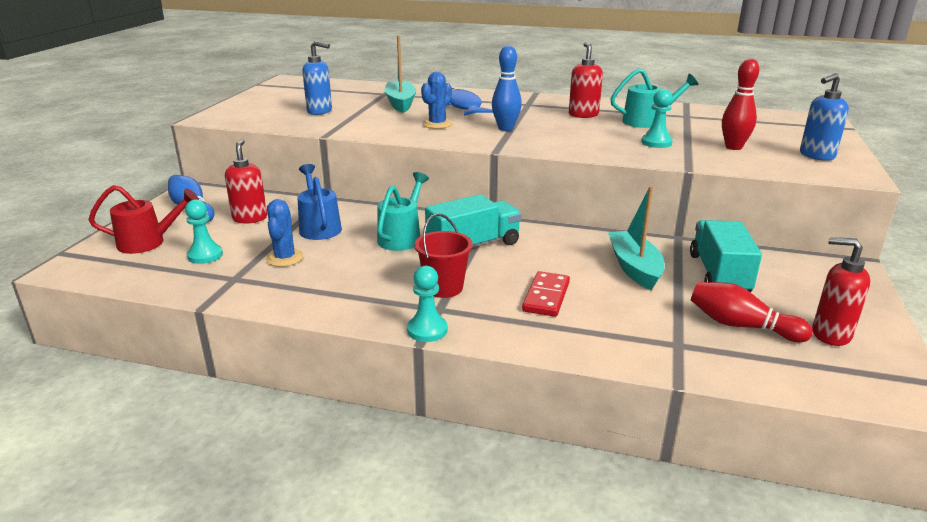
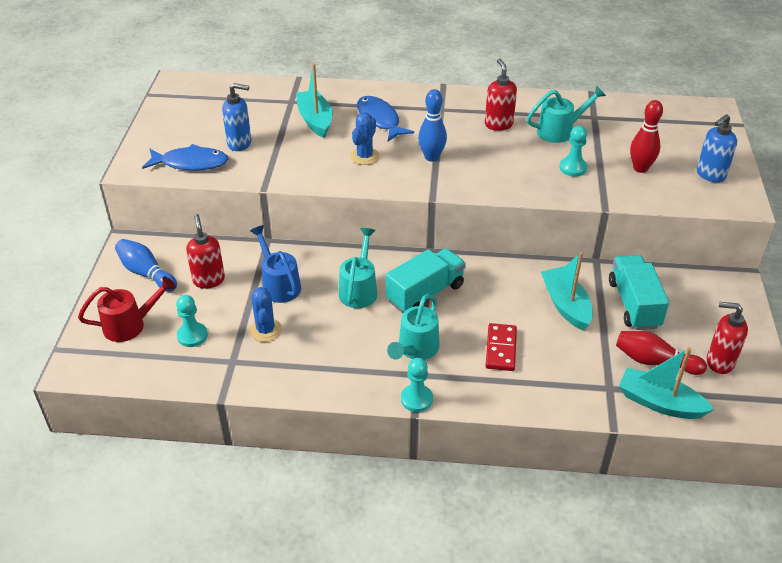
camera: 10 degrees left, 15 degrees up
(265, 118) = (191, 163): none -> blue fish
(444, 288) = (415, 349): red bucket -> turquoise watering can
(745, 366) = (659, 403): none -> turquoise boat

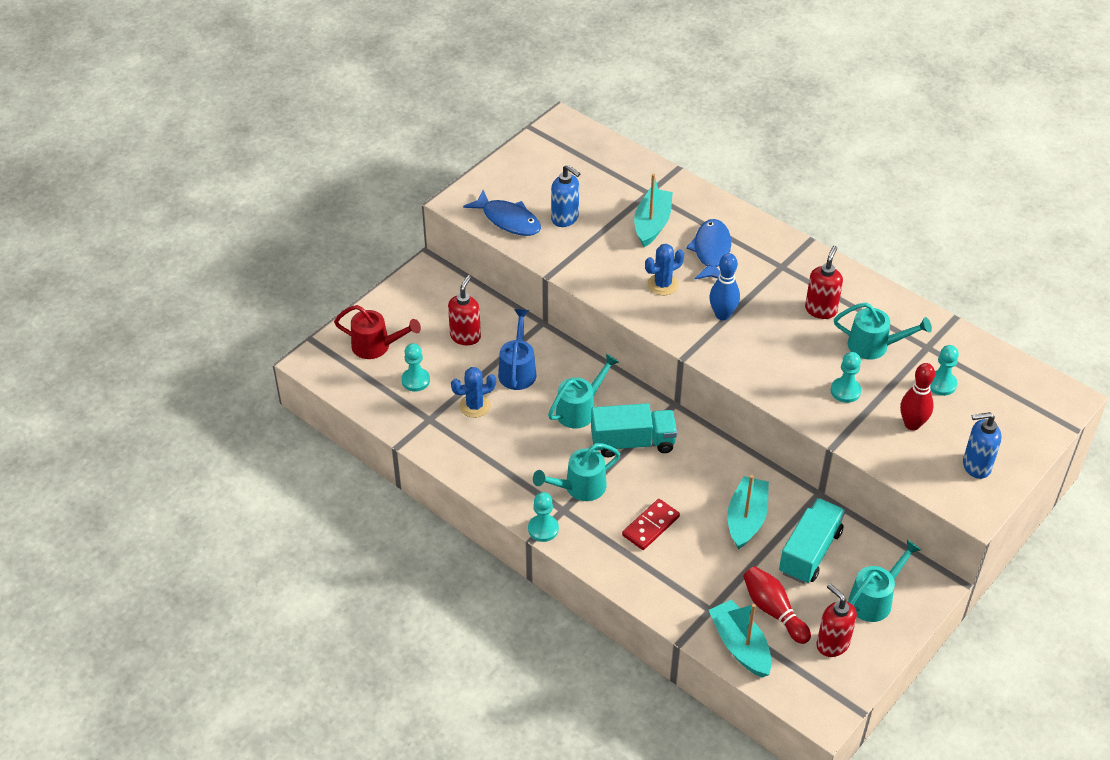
camera: 35 degrees right, 5 degrees up
(146, 273) = (421, 305): blue bowling pin -> none
(265, 330) = (475, 406): blue cactus -> blue cactus turned 45 degrees clockwise
(629, 135) = (941, 384): none -> turquoise pawn
(711, 313) = (875, 599): none -> turquoise watering can

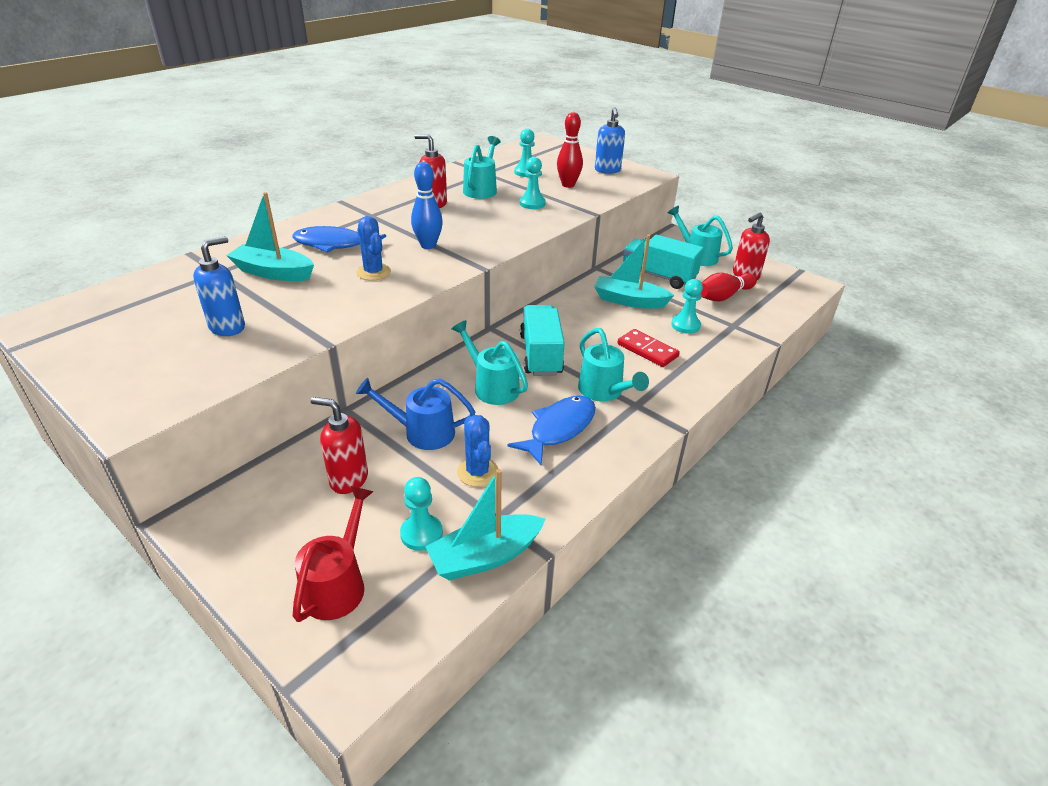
camera: 90 degrees left, 10 degrees down
(508, 220) = (201, 372): blue fish -> blue fish (559, 429)
(543, 529) = (666, 420): turquoise pawn -> turquoise pawn (685, 325)
(740, 646) = (765, 314): turquoise boat -> turquoise boat (485, 556)

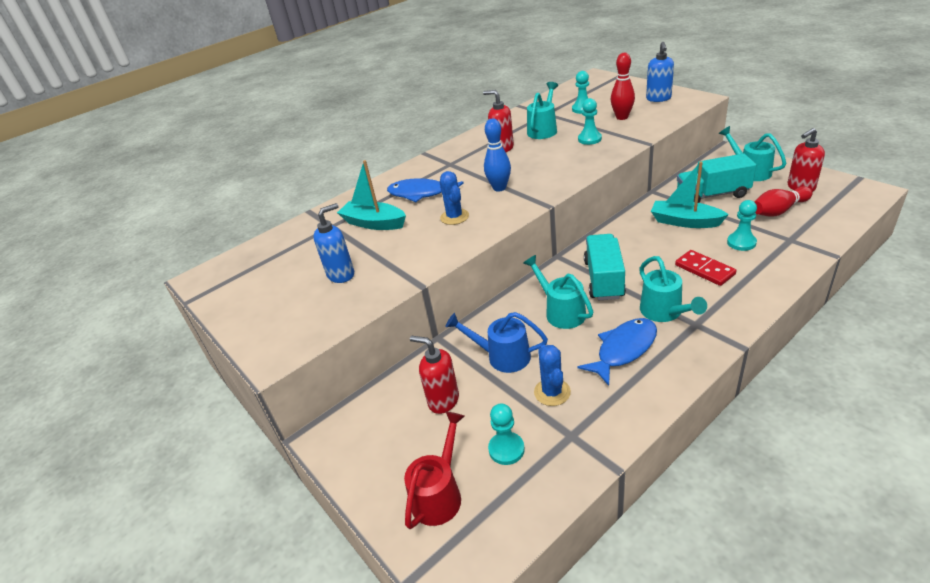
camera: 15 degrees right, 0 degrees up
(485, 556) = (562, 471): turquoise boat -> none
(658, 276) = (712, 195): turquoise truck -> turquoise truck turned 45 degrees counterclockwise

